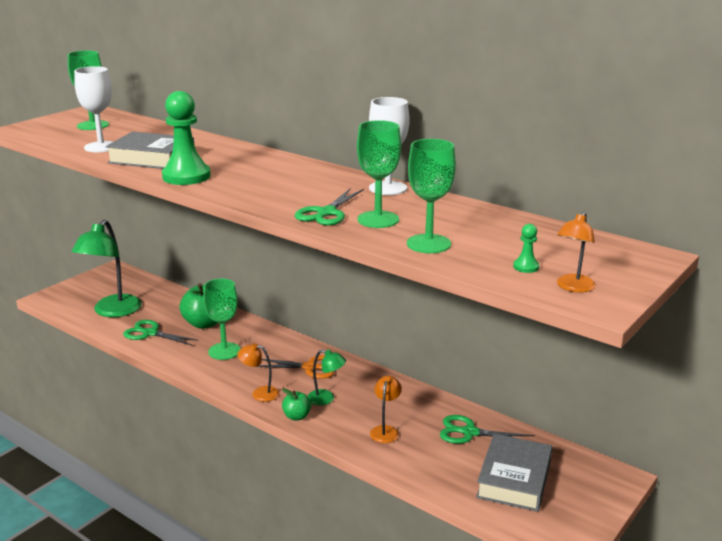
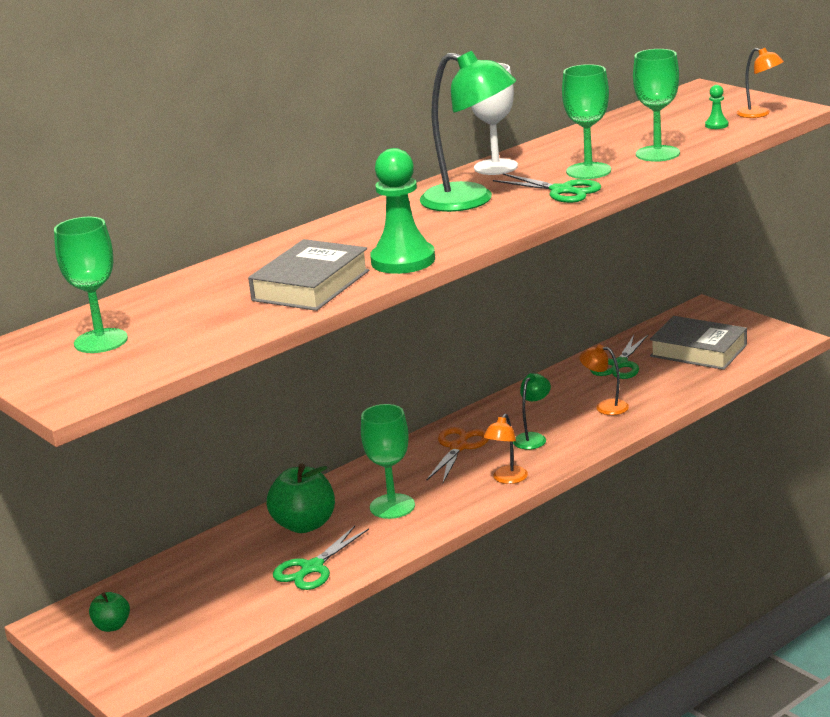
camera: 75 degrees left, 0 degrees up
(101, 147) = (231, 323): white goblet -> none
(112, 311) = (220, 608): green lamp -> green lamp (470, 200)
(297, 416) = (564, 456): green apple -> green apple (112, 626)

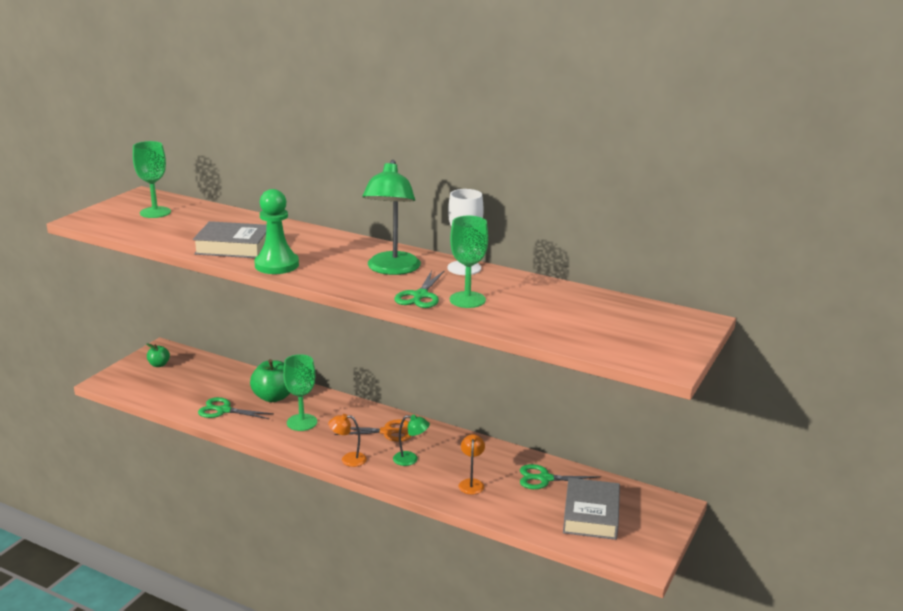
camera: 65 degrees right, 0 degrees up
(657, 154) = (518, 320): green goblet -> none
(716, 125) = (603, 337): green pawn -> none
(759, 114) = (645, 352): orange lamp -> none

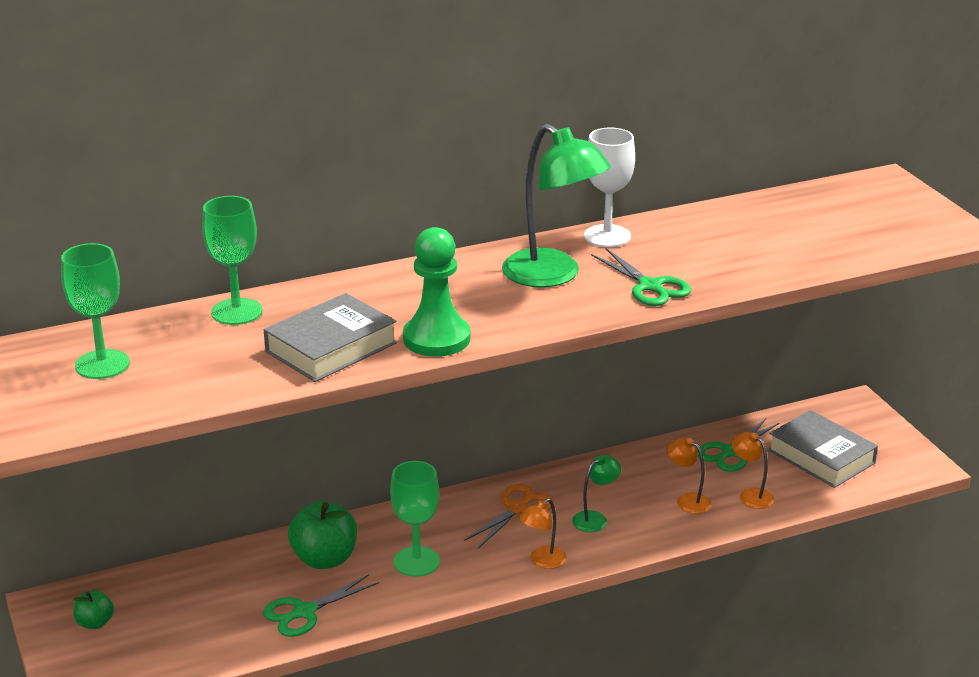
camera: 50 degrees left, 5 degrees up
(467, 300) = (694, 266): green goblet -> green goblet (236, 312)
(509, 504) = (751, 495): none -> orange lamp

